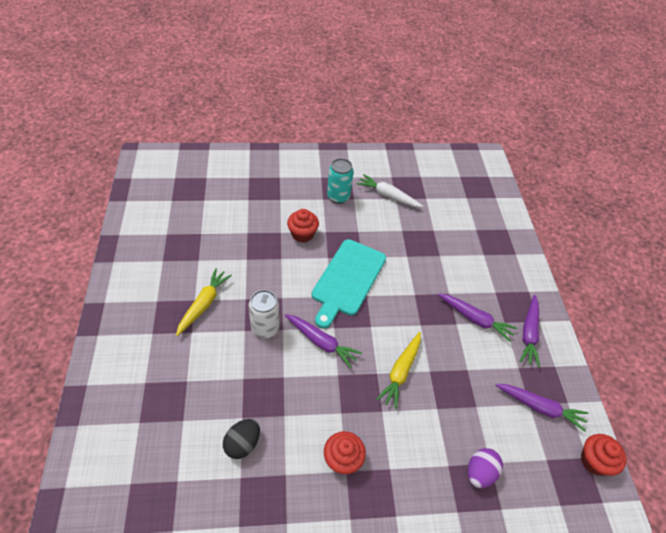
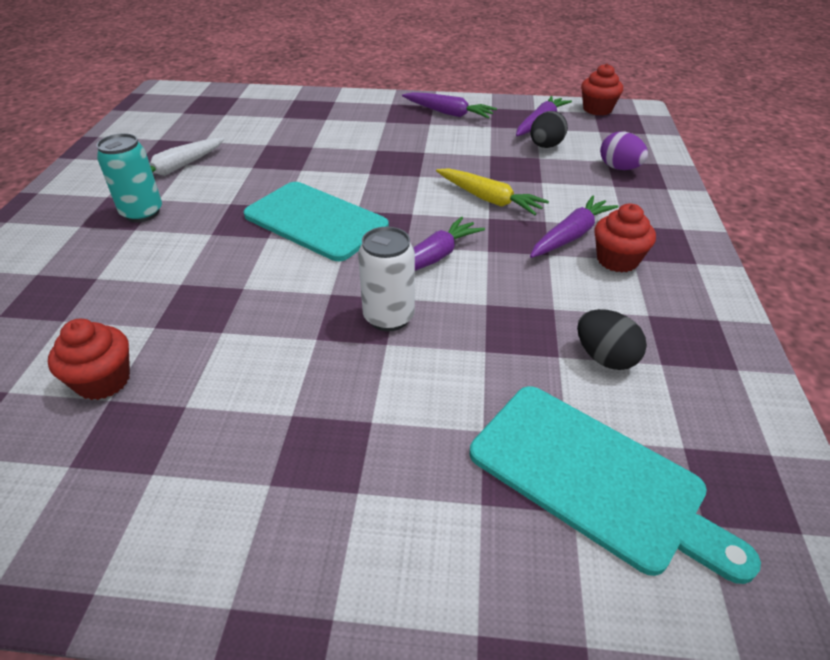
camera: 75 degrees left, 10 degrees down
(158, 432) = (594, 478): none -> turquoise cutting board
(204, 304) = (308, 399): yellow carrot -> none
(302, 234) = (201, 258): red cupcake -> red cupcake (103, 381)
(475, 319) = (421, 139): purple carrot -> purple carrot (571, 235)
(498, 412) = (545, 146): none -> black egg

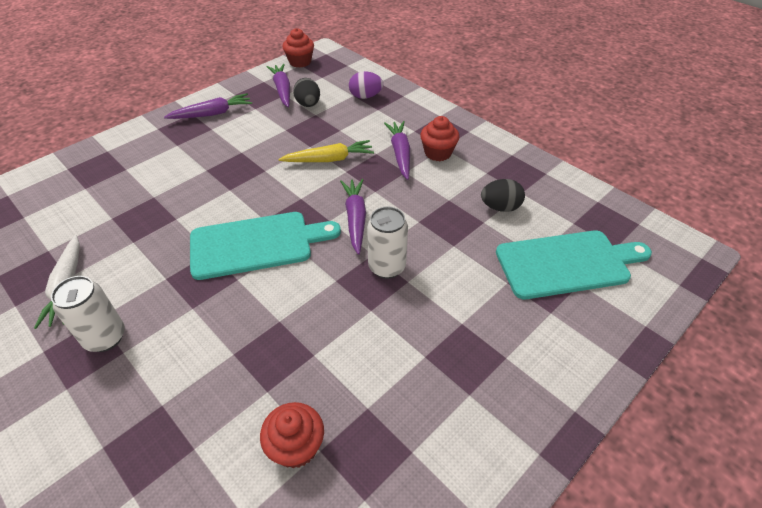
camera: 50 degrees left, 5 degrees up
(142, 213) = (105, 337): turquoise can -> white can

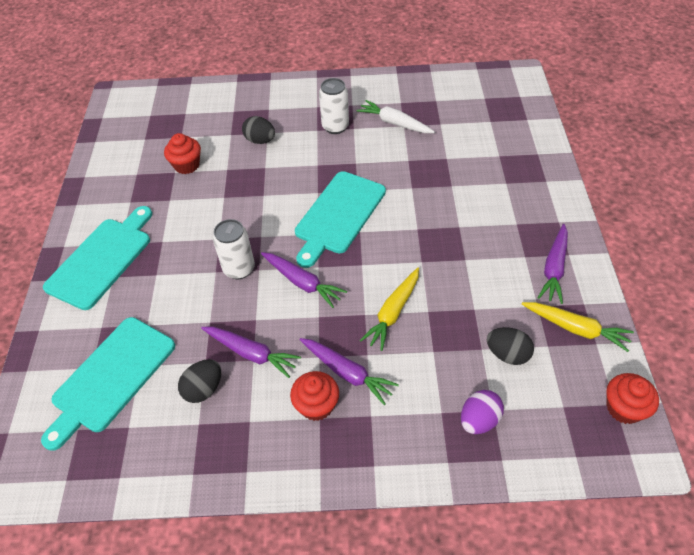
camera: 135 degrees right, 5 degrees up
(184, 399) = (260, 140): none -> black egg
(259, 90) = (575, 328): none -> yellow carrot
(282, 90) = (560, 349): purple carrot -> purple carrot (251, 353)
(504, 390) = (102, 259): none -> turquoise cutting board

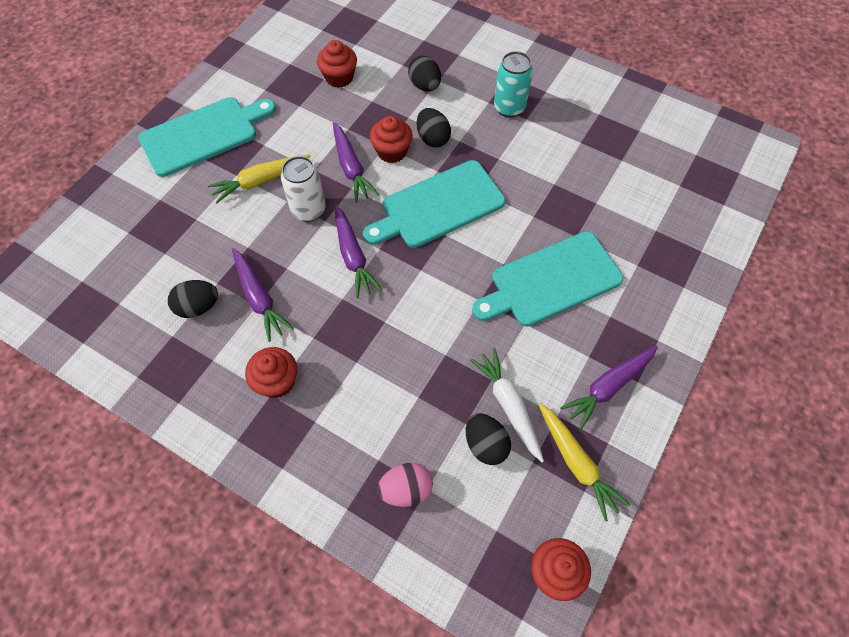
camera: 30 degrees right, 10 degrees up
(111, 377) = (136, 251): turquoise cutting board -> turquoise cutting board (551, 281)
(272, 196) = (392, 151): none -> red cupcake
(296, 173) = (433, 138): none -> black egg
(335, 127) = (509, 108): white can -> turquoise can
(347, 373) = (325, 368): purple carrot -> purple carrot (351, 168)
(393, 312) = (411, 336): yellow carrot -> yellow carrot (260, 181)
(394, 123) = (573, 134): white carrot -> white carrot (509, 405)
(479, 420) = (406, 490): purple egg -> pink egg

